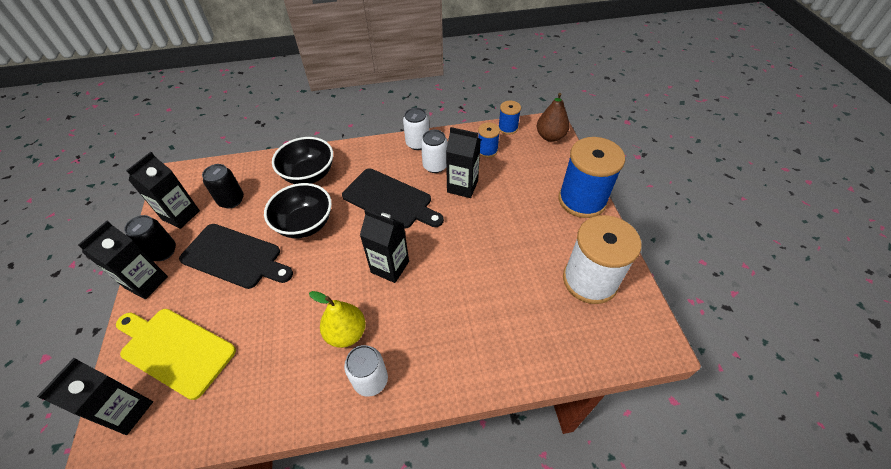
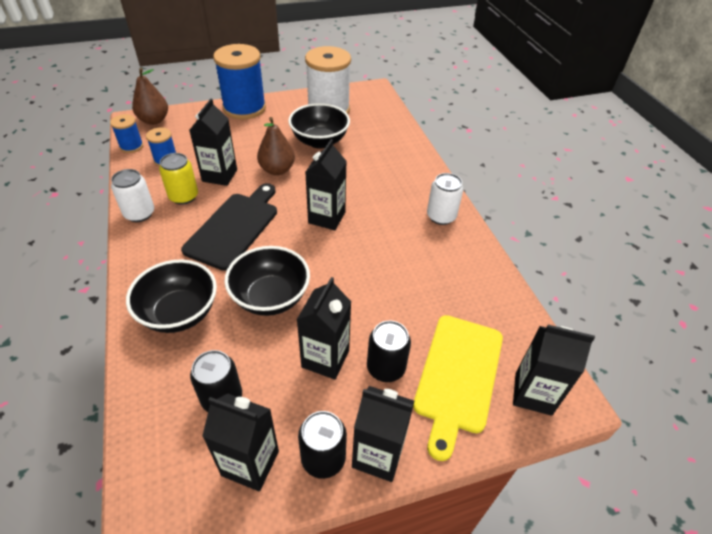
camera: 100 degrees left, 5 degrees down
(208, 296) = (386, 368): none -> black can
(235, 257) = (325, 358): black cutting board -> black carton
(346, 333) = (403, 237): yellow pear -> none
(435, 166) = (183, 196): white can -> yellow can
(468, 228) = (277, 170): none -> brown pear
(520, 267) = (319, 141): none -> black bowl

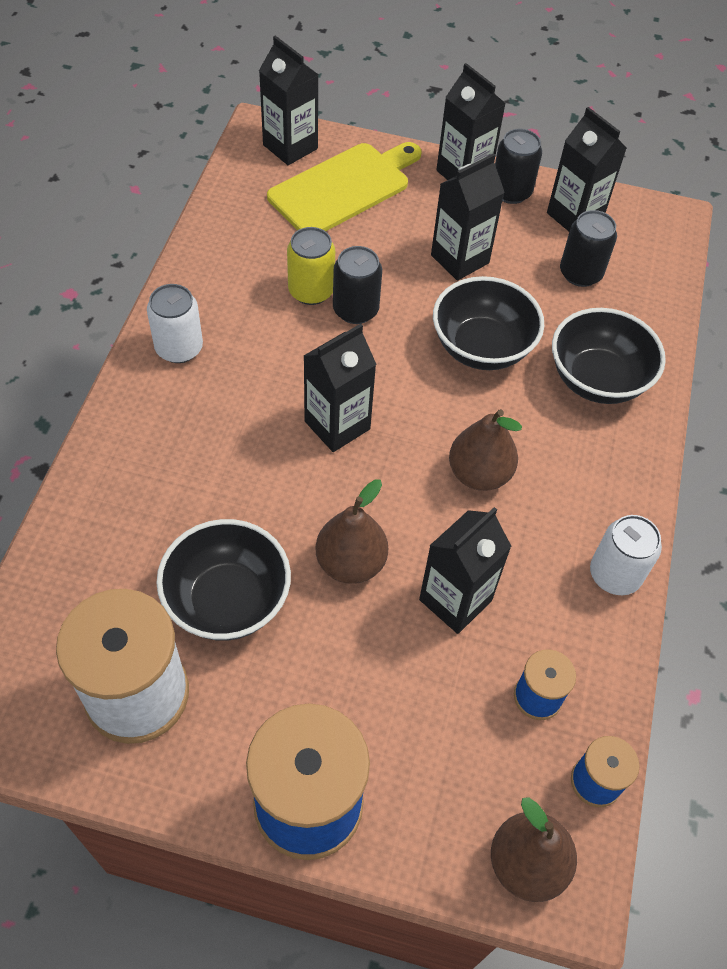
camera: 150 degrees left, 10 degrees up
(183, 196) = (534, 578): yellow can -> yellow can (311, 291)
(234, 227) = (479, 474): black cutting board -> brown pear
(386, 368) = (406, 224): black can -> black can (355, 310)

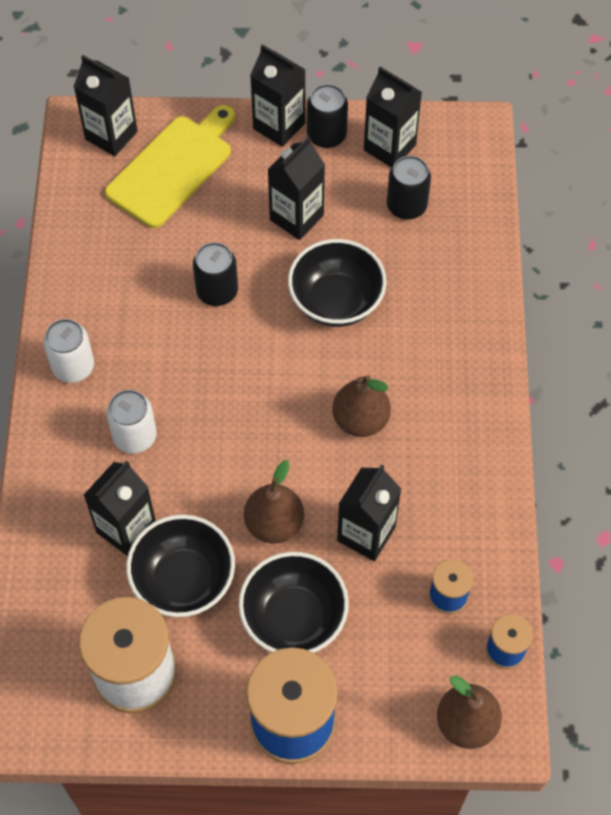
camera: 10 degrees left, 5 degrees up
(311, 291) = (172, 282): yellow can -> none
(337, 425) = (230, 405): black carton -> black carton (126, 529)
(597, 379) = (441, 307): black bowl -> black bowl (293, 617)
(614, 574) = (489, 480): white can -> white can (135, 436)

